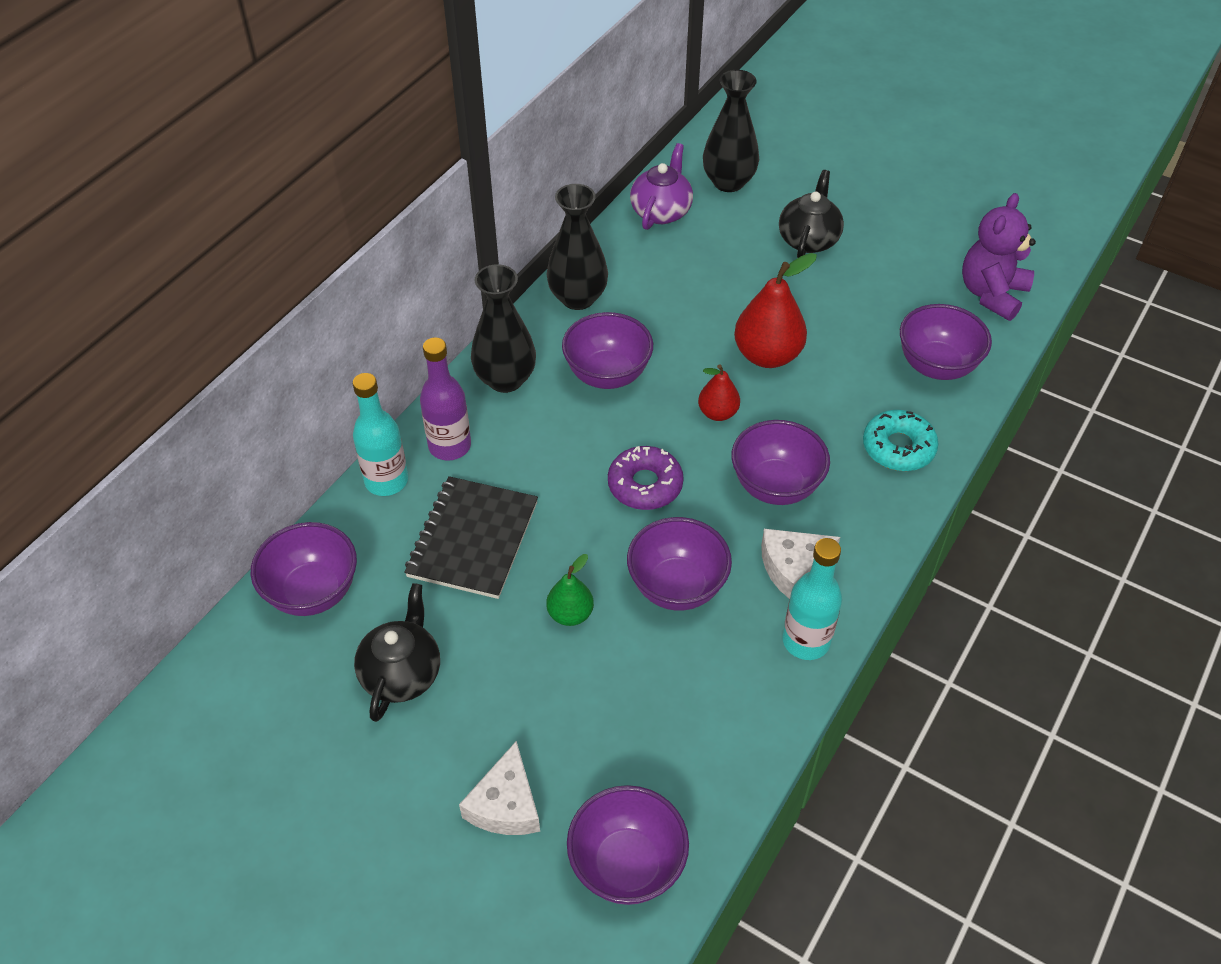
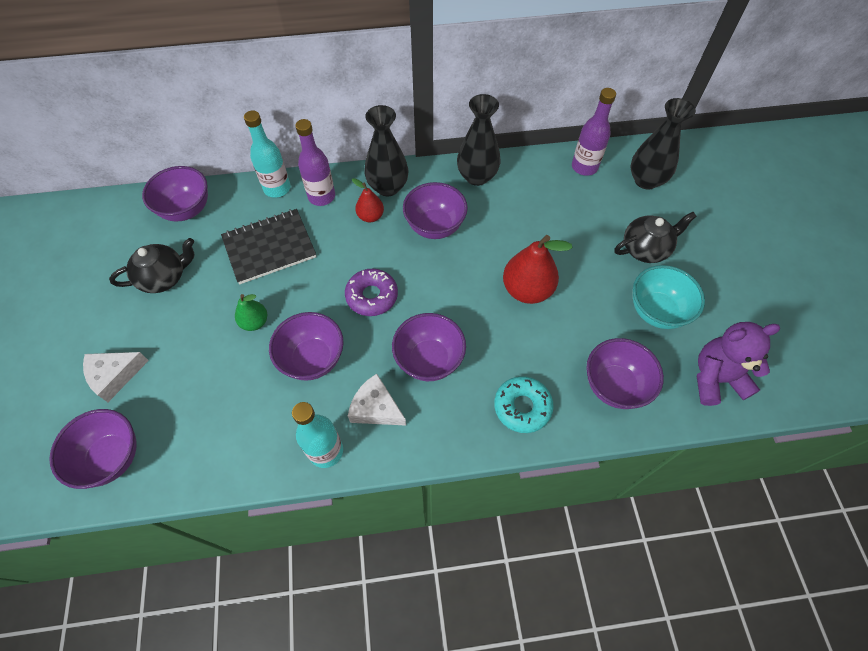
camera: 50 degrees right, 10 degrees up
(661, 211) = (584, 167): purple teapot -> purple bottle
(718, 413) = (457, 295): red pear -> red pear (370, 216)
(885, 282) = (657, 311): none -> turquoise bowl

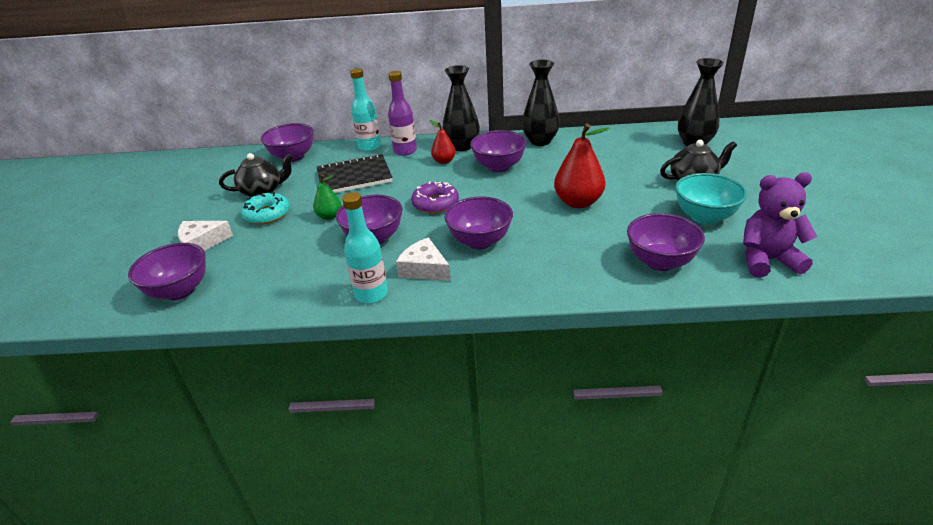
camera: 10 degrees right, 25 degrees down
(522, 407) = (565, 273): turquoise donut -> turquoise donut (267, 214)
(584, 167) = (637, 136): purple bottle -> none

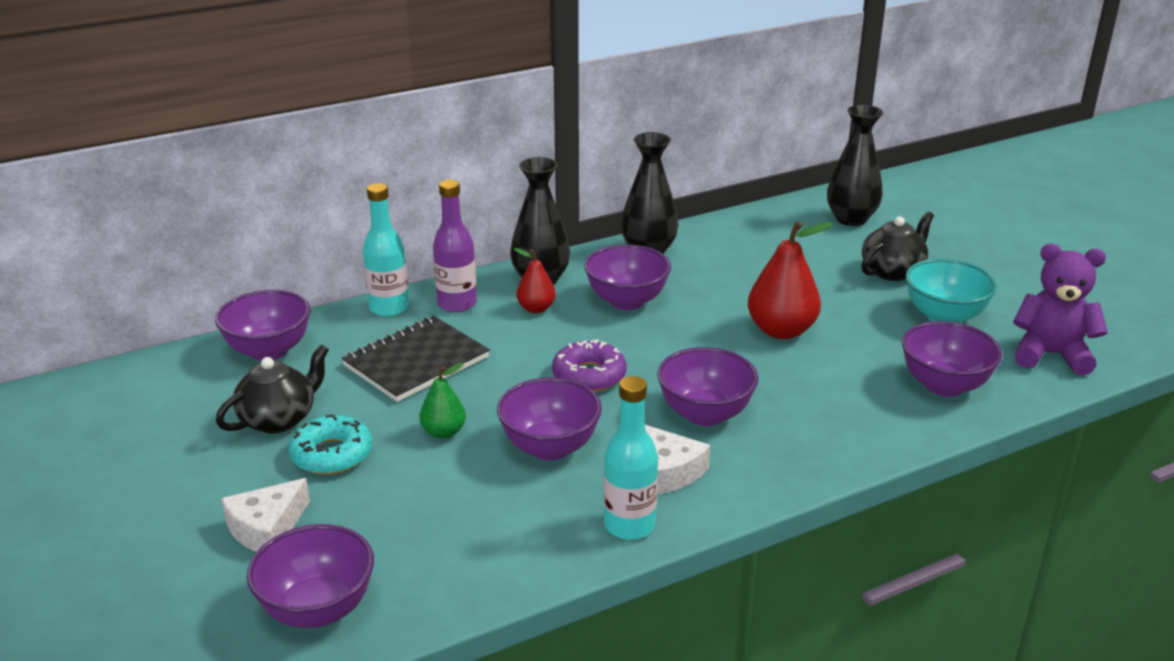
camera: 30 degrees left, 5 degrees down
(424, 269) = (667, 471): white cheese -> white cheese turned 135 degrees counterclockwise
(767, 260) = (1050, 355): purple teddy bear -> purple teddy bear turned 45 degrees clockwise

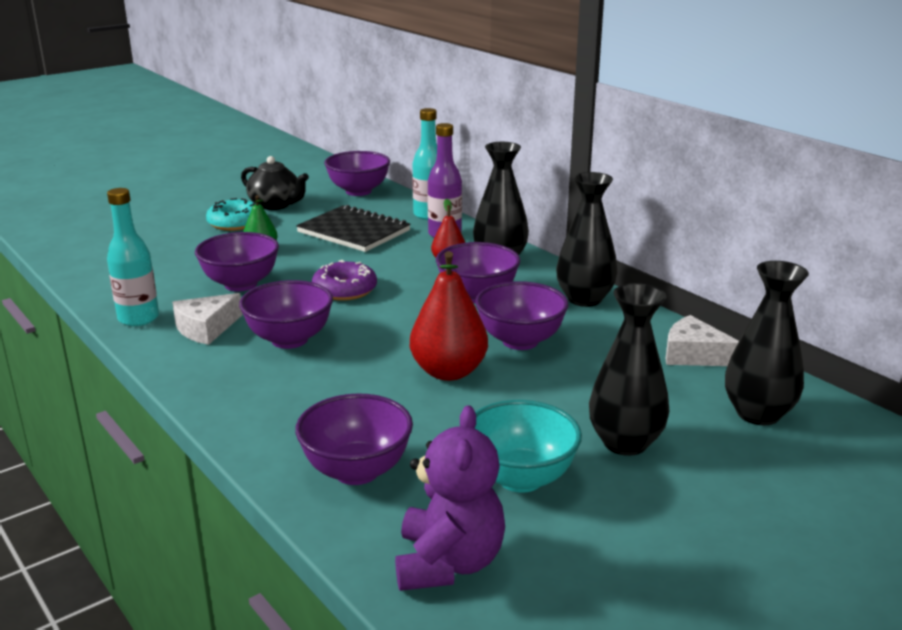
camera: 80 degrees right, 5 degrees down
(266, 528) = (160, 218): white cheese -> white cheese (693, 355)
(318, 609) = (81, 239): purple bowl -> purple bowl (520, 341)
(893, 271) = (625, 443): black teapot -> black vase

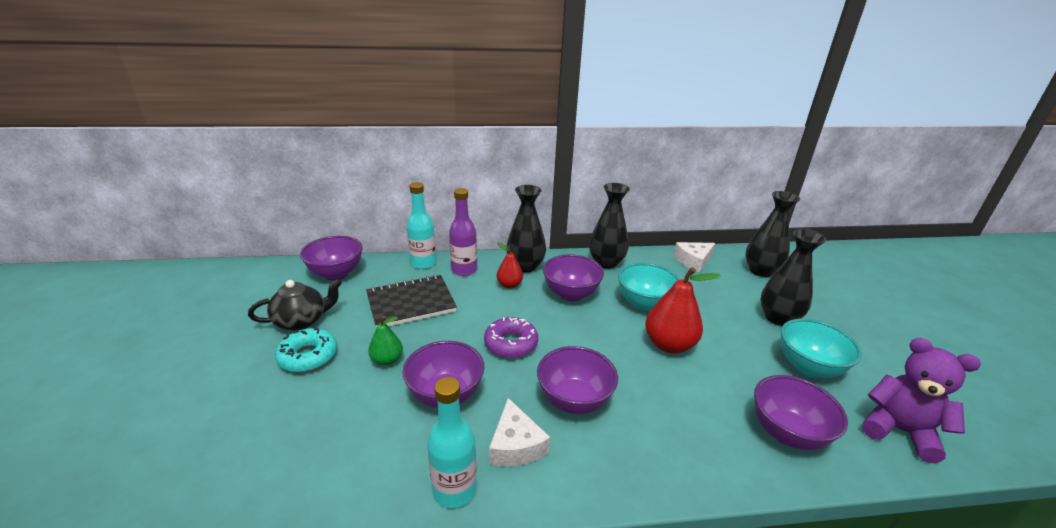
camera: 60 degrees left, 5 degrees up
(520, 341) = (644, 303): purple bowl -> turquoise bowl

